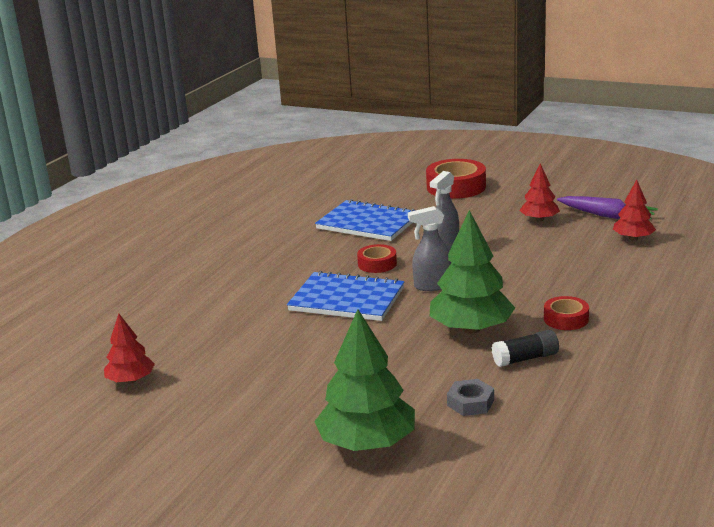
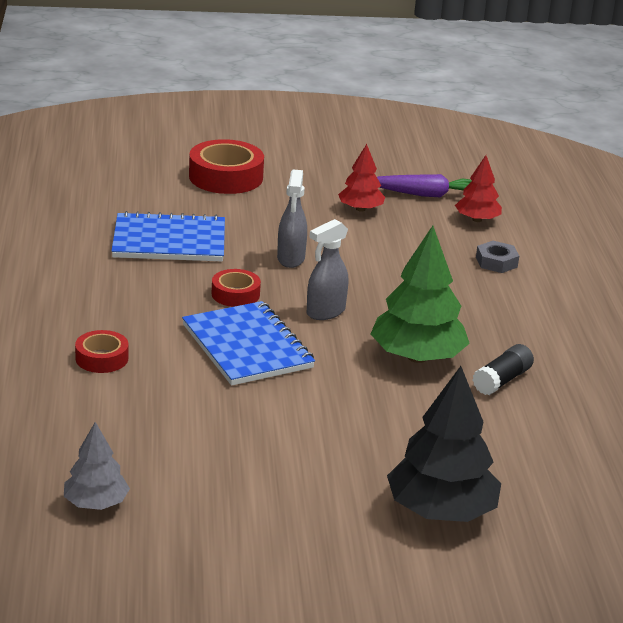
camera: 35 degrees left, 5 degrees up
(131, 380) = (96, 503): red tree -> grey tree
(347, 299) = (247, 346): blue notebook -> blue notebook turned 75 degrees clockwise
(367, 443) = (441, 511): green tree -> black tree
(470, 403) = (496, 441): grey nut -> grey nut (496, 262)
(566, 319) = (498, 327): red tape -> red tape (102, 358)

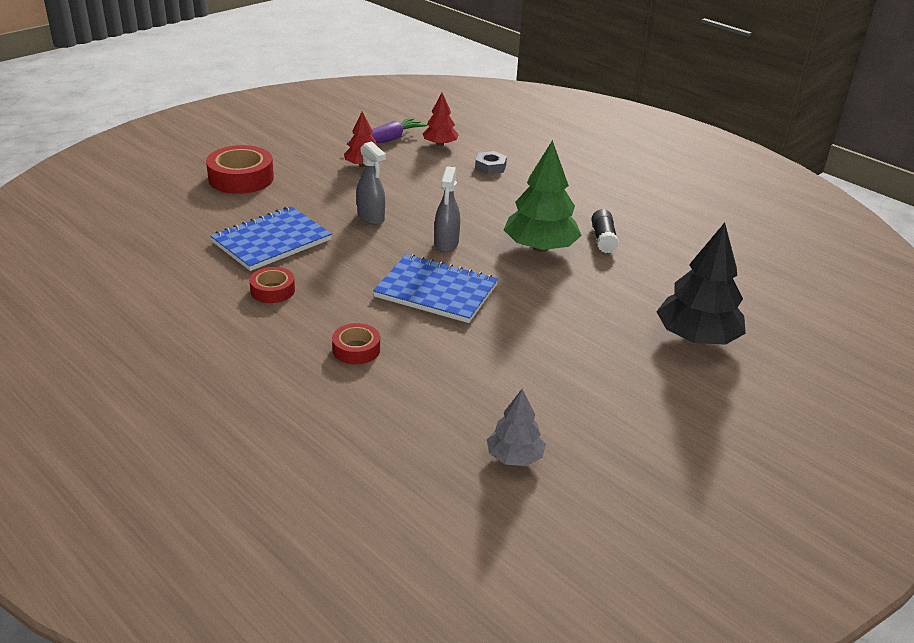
camera: 40 degrees left, 5 degrees up
(235, 294) = (374, 258): red tape -> red tape (272, 290)

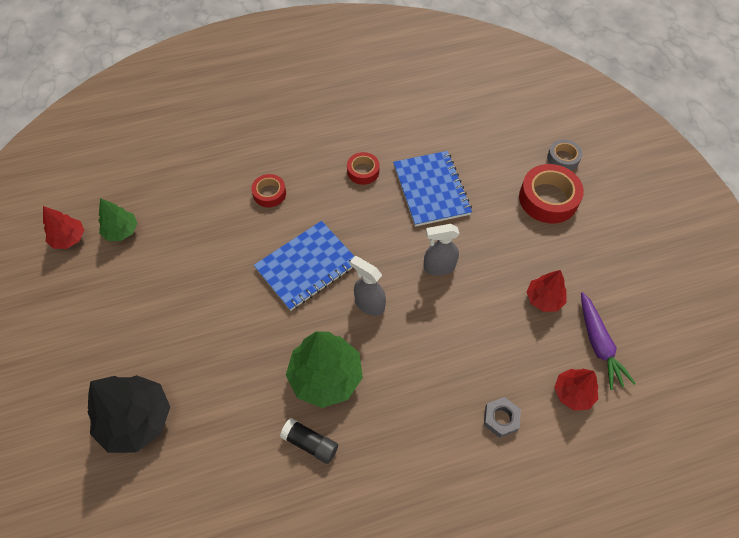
camera: 120 degrees right, 25 degrees up
(178, 178) = (563, 158): none -> grey tape
(514, 457) = (121, 231): grey tree -> green tree
(570, 506) = (69, 238): none -> red tree

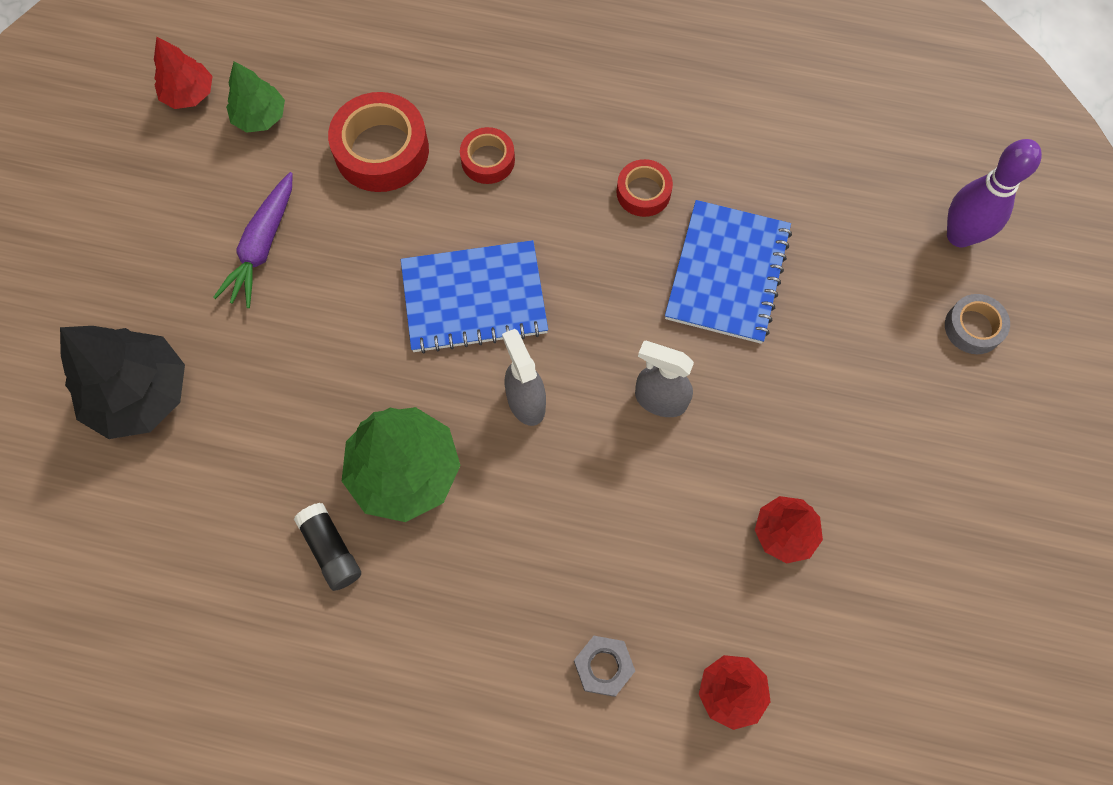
camera: 30 degrees right, 10 degrees up
(528, 121) = (959, 235): none -> purple bowling pin
(548, 199) = (901, 381): red tape -> red tape (381, 150)
(598, 344) = (820, 645): purple carrot -> purple carrot (262, 246)

